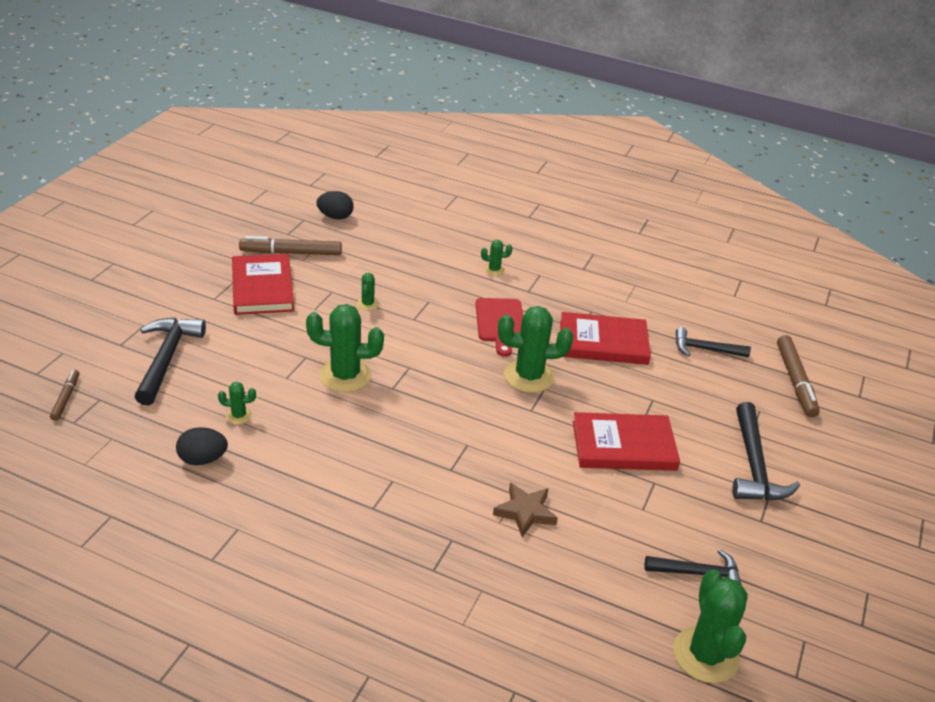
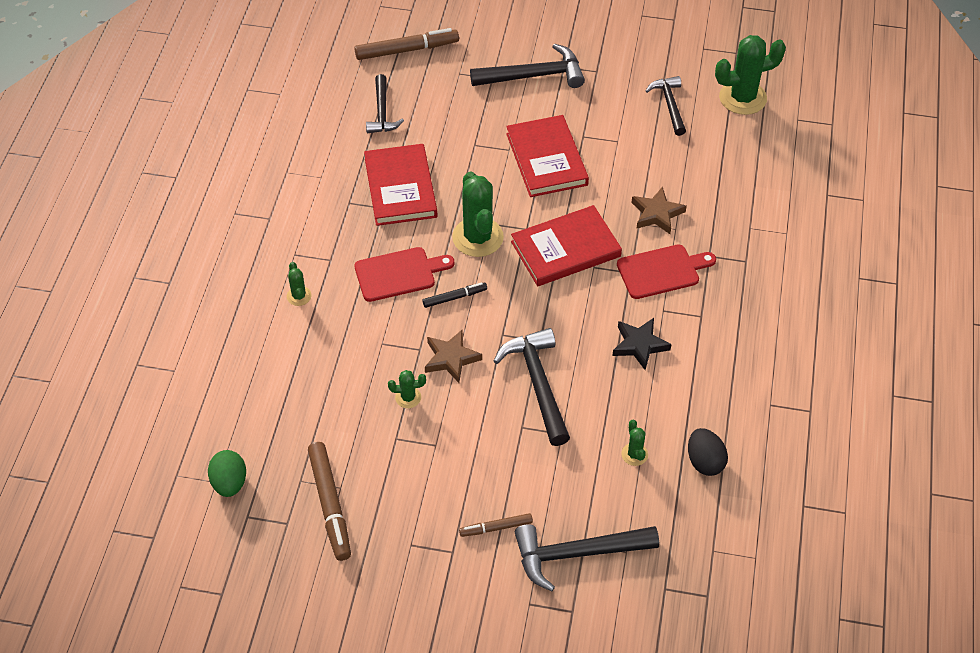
camera: 100 degrees left, 15 degrees up
(66, 398) = (677, 621): brown marker -> brown marker (496, 528)
(262, 288) = (413, 509): red book -> red book (565, 249)
(335, 217) = (229, 483): black egg -> green egg
(345, 376) = (538, 384): green cactus -> black hammer
(357, 451) = (639, 345): none -> black star
(396, 333) = (451, 358): none -> brown star
(444, 494) = (661, 271): none -> red cutting board
(462, 348) = (454, 297): none -> black marker

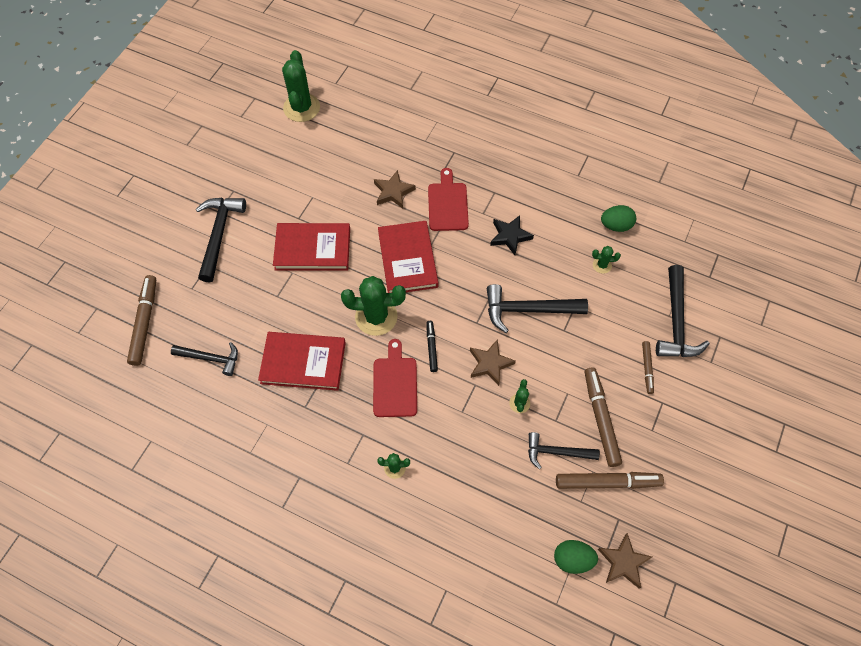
camera: 75 degrees left, 10 degrees up
(236, 535) = (623, 562): none -> brown star
(411, 485) = (600, 418): none -> brown marker
(669, 105) = (289, 154): black hammer -> black hammer (556, 452)
(704, 461) = (616, 225): black egg -> green egg

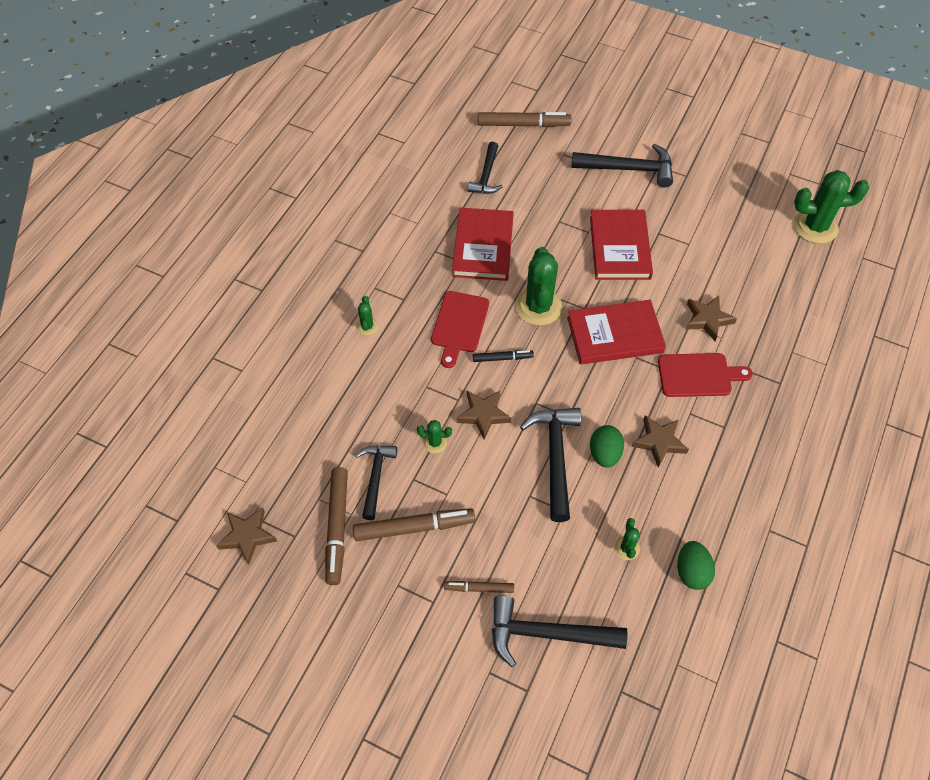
camera: 90 degrees right, 5 degrees down
(395, 383) = (459, 325): red cutting board -> red cutting board turned 105 degrees clockwise
(510, 236) = (659, 442): black star -> brown star
(572, 559) = (257, 485): green egg -> green egg (604, 454)

